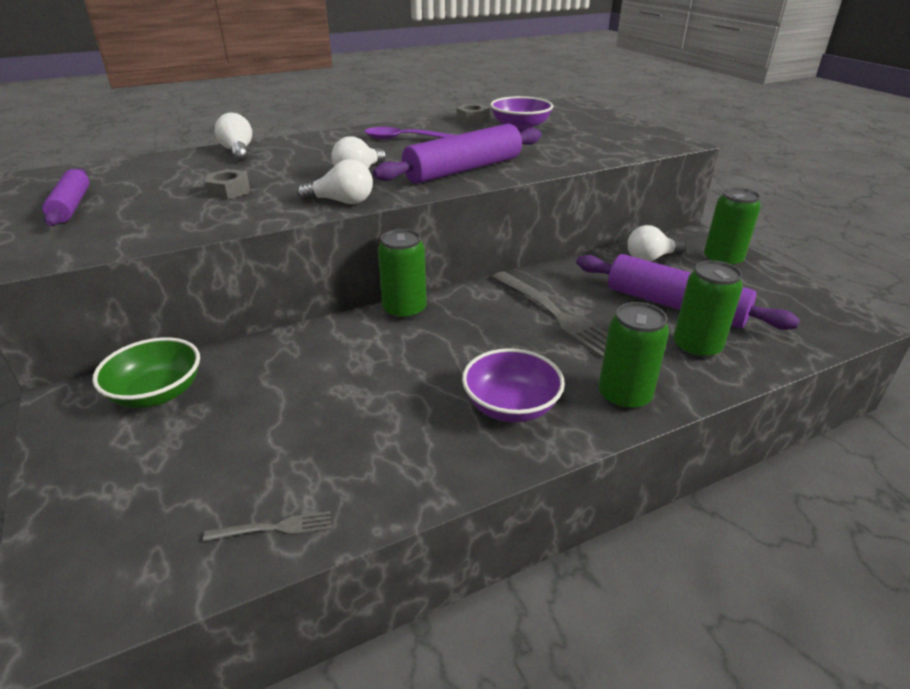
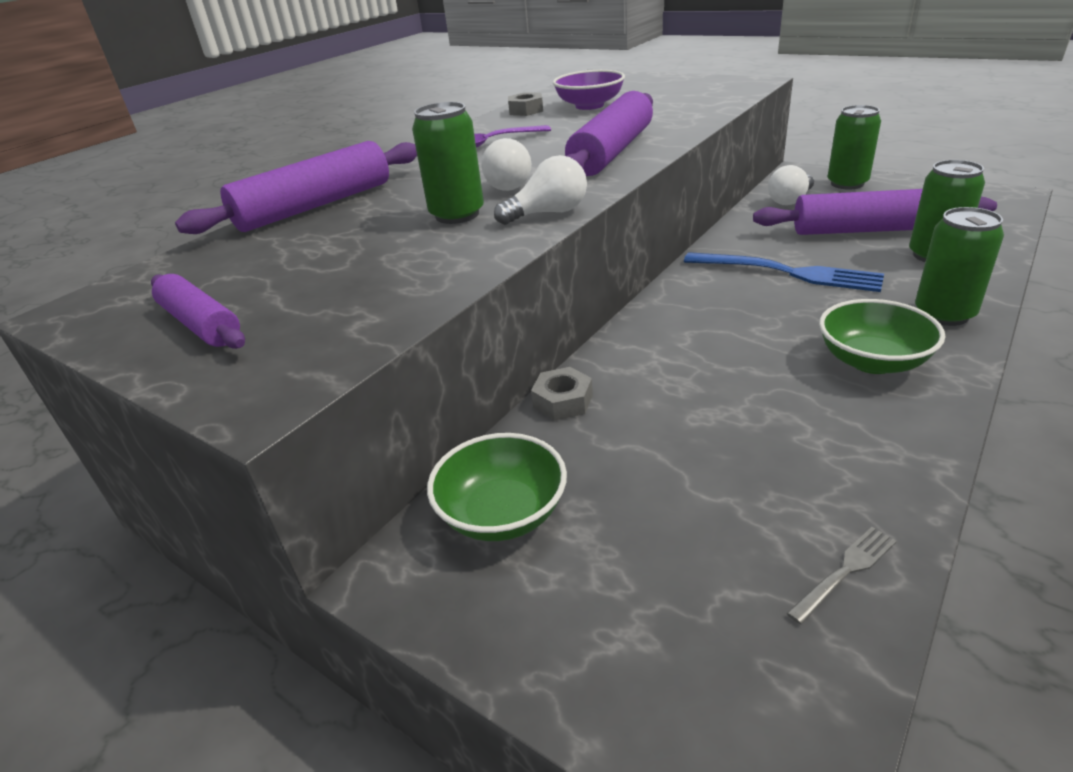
camera: 25 degrees left, 0 degrees up
(229, 191) = (391, 243): grey nut -> grey nut (563, 401)
(238, 151) = (315, 206): white light bulb -> purple rolling pin
(404, 310) = (644, 321): green can -> green can (457, 215)
(511, 406) = (872, 361): purple bowl -> green bowl
(557, 315) = (788, 272): grey fork -> blue fork

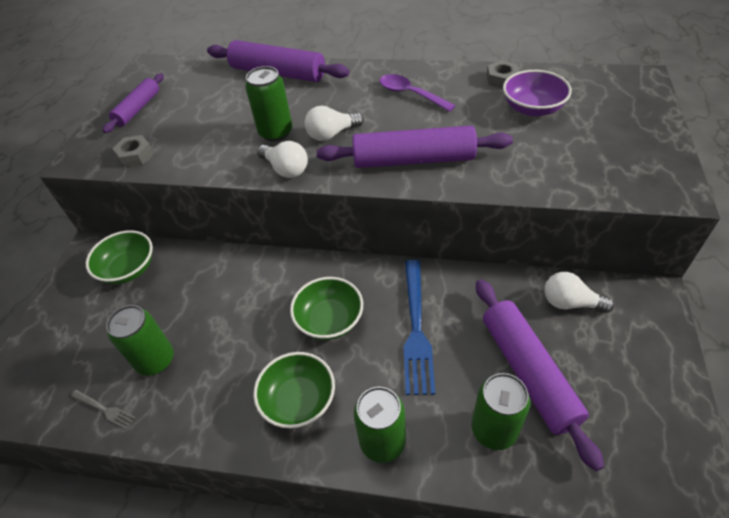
camera: 65 degrees right, 15 degrees up
(563, 401) = (218, 258): grey nut -> grey nut (135, 155)
(746, 322) = (329, 320): none -> green bowl
(847, 184) = (643, 341): green can -> green can (156, 360)

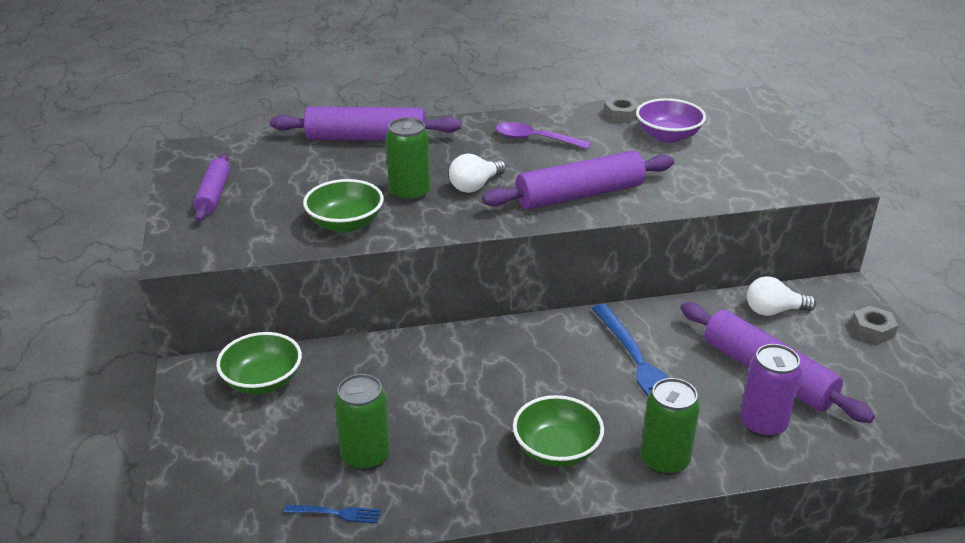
camera: 25 degrees left, 15 degrees down
(105, 409) = (336, 513): grey fork -> blue fork
(135, 155) = (253, 239): grey nut -> grey nut (872, 330)
(286, 169) = (448, 223): white light bulb -> none
(329, 320) = (543, 376): green bowl -> green bowl (345, 224)
(494, 430) = (763, 424): green can -> purple can

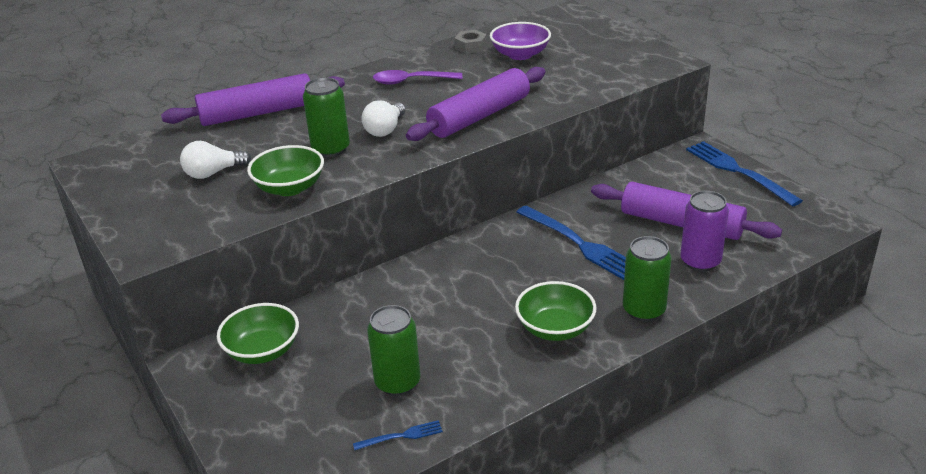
camera: 20 degrees left, 0 degrees up
(214, 194) = (143, 194): purple rolling pin -> none
(774, 311) = (658, 176): white light bulb -> white light bulb (213, 173)
(872, 330) = (737, 171): grey nut -> blue fork

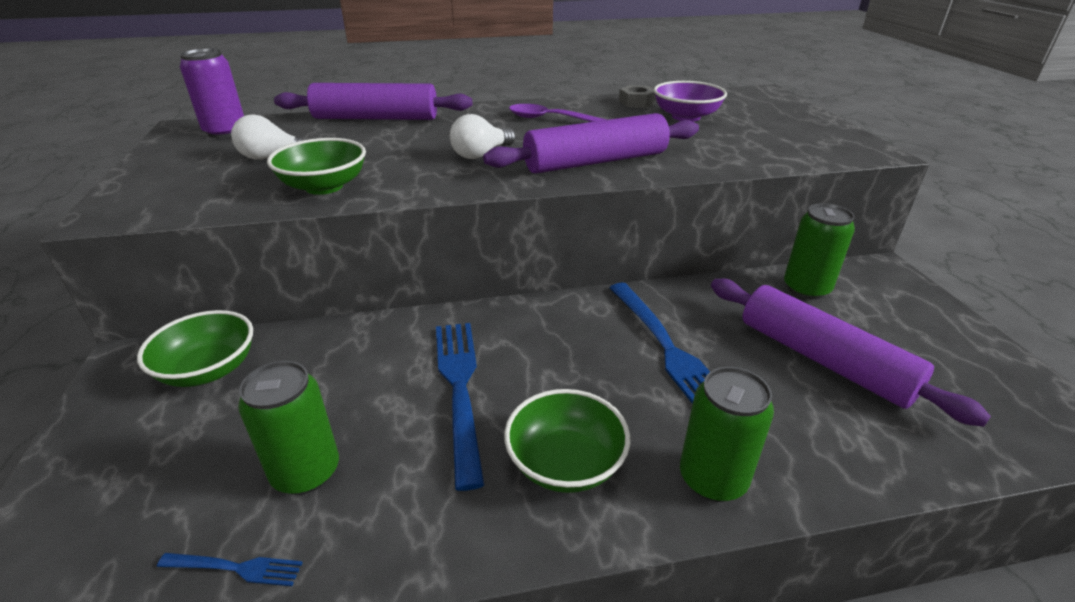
camera: 20 degrees right, 0 degrees up
(331, 149) = (407, 160): green can -> green can (806, 289)
(700, 261) = (833, 426): purple can -> purple can (225, 132)
(737, 171) = (930, 310): blue fork -> blue fork (459, 388)

